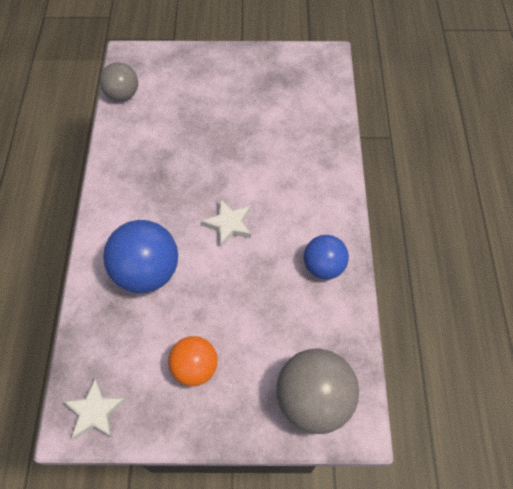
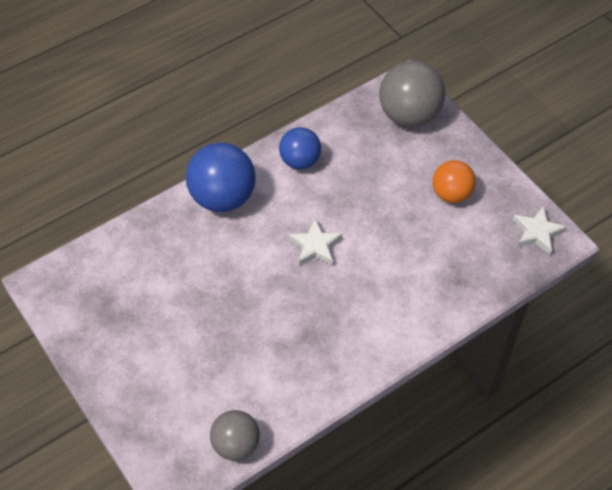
camera: 125 degrees left, 5 degrees down
(147, 272) = (408, 276): blue ball -> blue ball (222, 197)

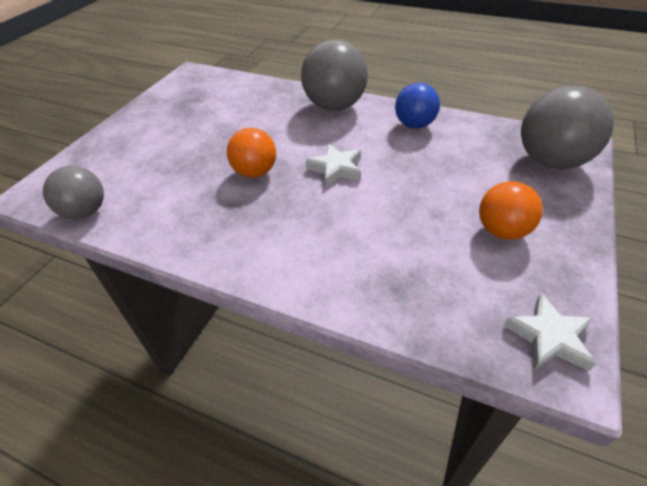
camera: 60 degrees right, 10 degrees down
(222, 197) = (334, 106): blue ball -> grey ball
(276, 303) = (255, 172): none -> orange ball

